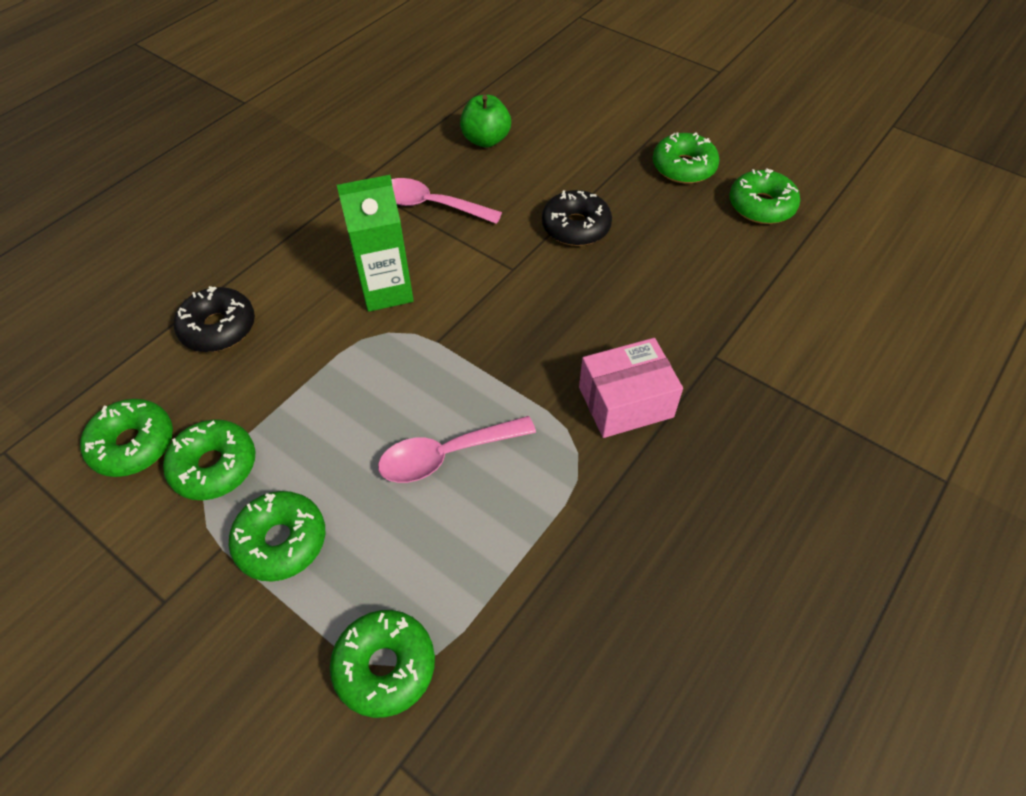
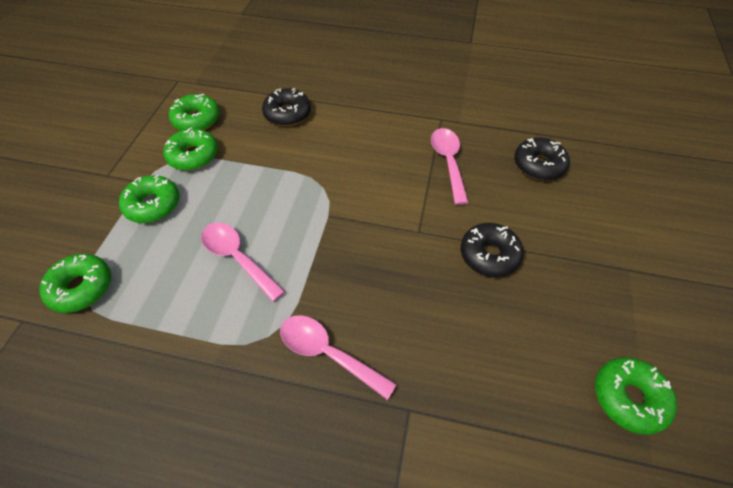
camera: 65 degrees right, 0 degrees up
(386, 290) = (357, 172): green carton -> none
(486, 140) = (538, 165): green apple -> black donut
(625, 402) = (328, 353): pink box -> pink spoon
(683, 167) = (625, 311): green donut -> none

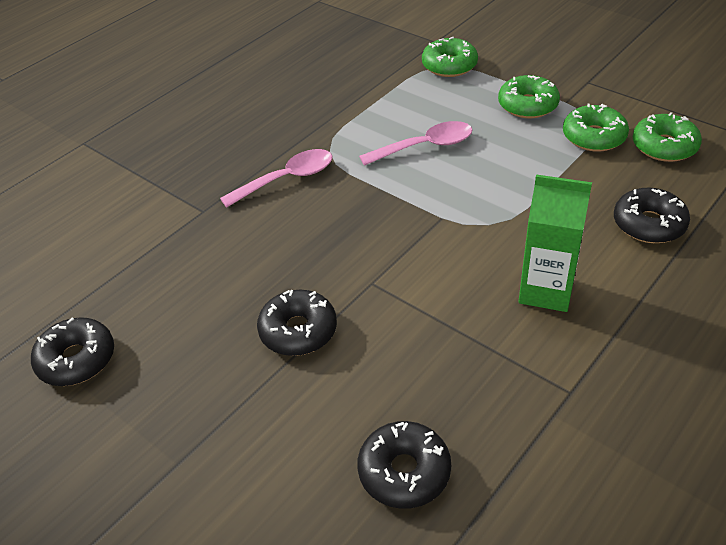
camera: 120 degrees right, 10 degrees down
(373, 144) = (546, 291): none -> green carton
(448, 162) = (469, 359): pink spoon -> none
(628, 398) = (77, 359): green donut -> black donut

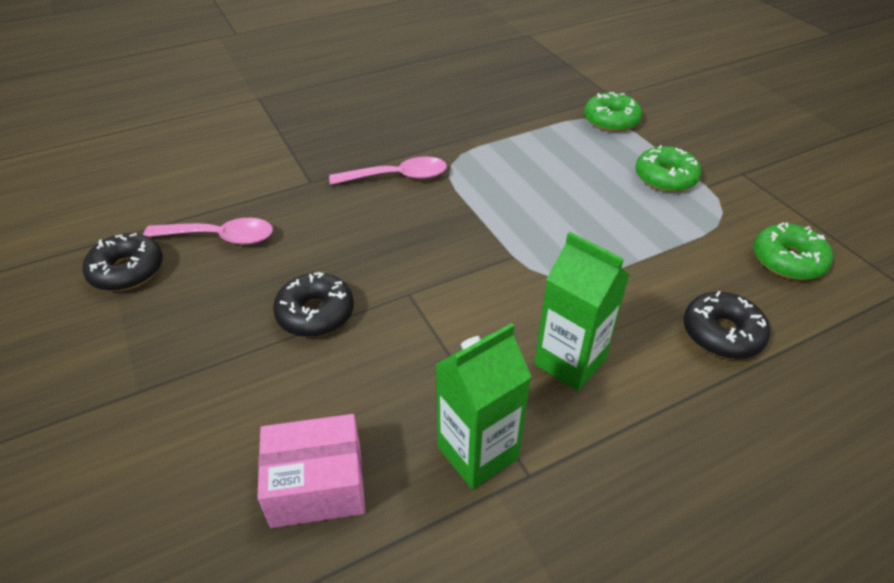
camera: 20 degrees right, 0 degrees up
(404, 472) = (317, 485): black donut -> pink box
(425, 146) = (540, 186): pink spoon -> pink spoon (220, 237)
(519, 391) = (477, 452): none -> green carton
(594, 137) = (715, 228): green donut -> none

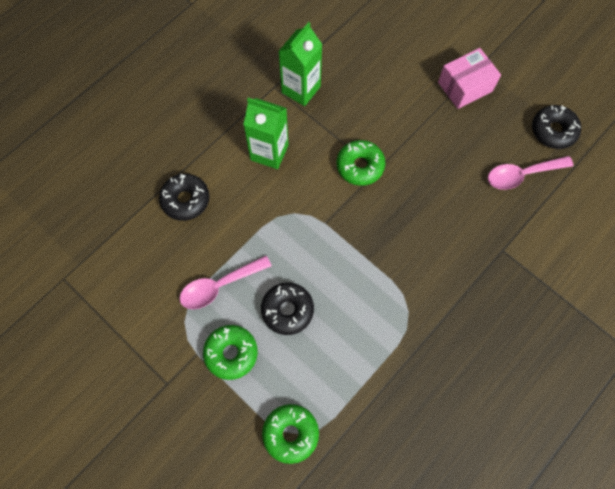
camera: 160 degrees right, 25 degrees up
(315, 313) = (422, 138): black donut -> black donut (287, 310)
(317, 485) = (365, 54): pink box -> pink box (465, 86)
(397, 177) = (441, 279): pink spoon -> pink spoon (219, 286)
(788, 260) = (140, 281): green donut -> green donut (360, 166)

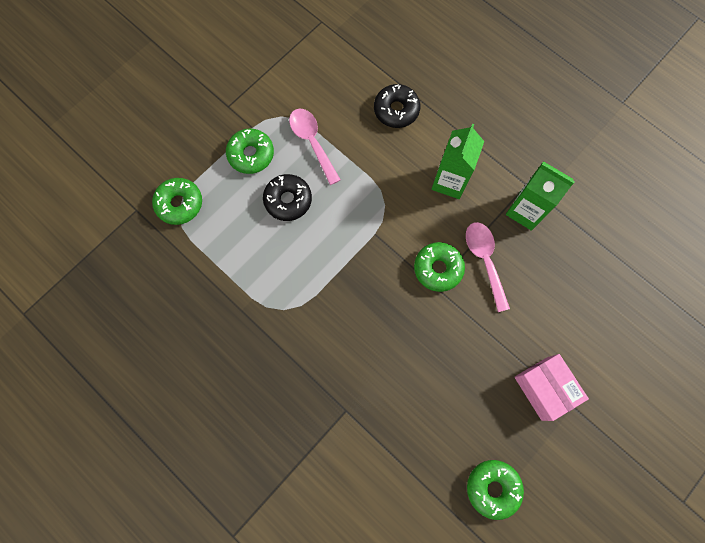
camera: 90 degrees right, 5 degrees up
(521, 175) = (434, 442): pink spoon -> pink spoon (484, 260)
(553, 131) = (492, 488): black donut -> green donut

